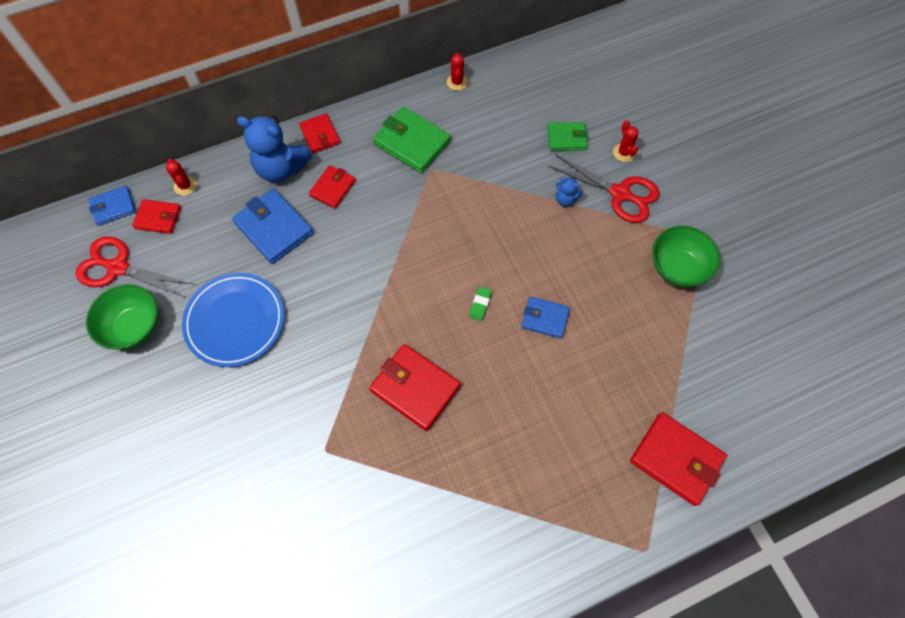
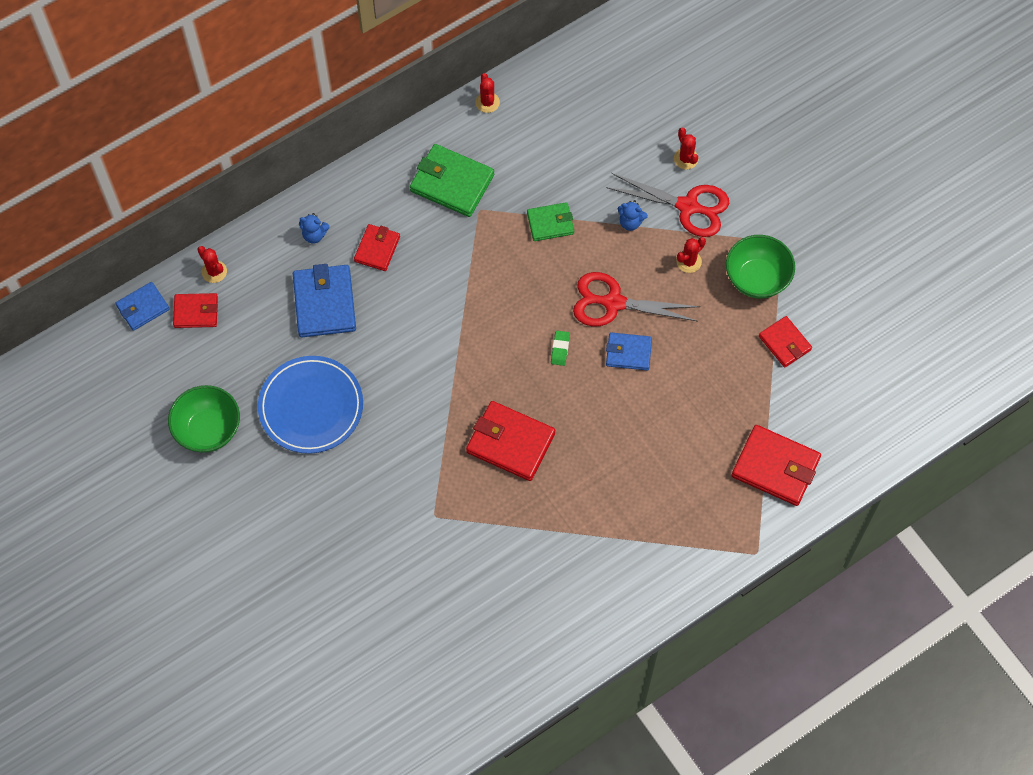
camera: 10 degrees left, 0 degrees up
(118, 268) = (170, 372): red scissors -> red scissors (613, 303)
(274, 228) = (324, 303): blue wallet -> blue wallet turned 45 degrees clockwise
(281, 168) = (314, 235): blue teddy bear -> blue teddy bear, size x0.46
(320, 135) = (347, 190): red wallet -> red wallet (784, 343)
(566, 138) = (621, 151): green wallet -> green wallet (550, 223)
(614, 242) = (689, 261): none -> red cactus

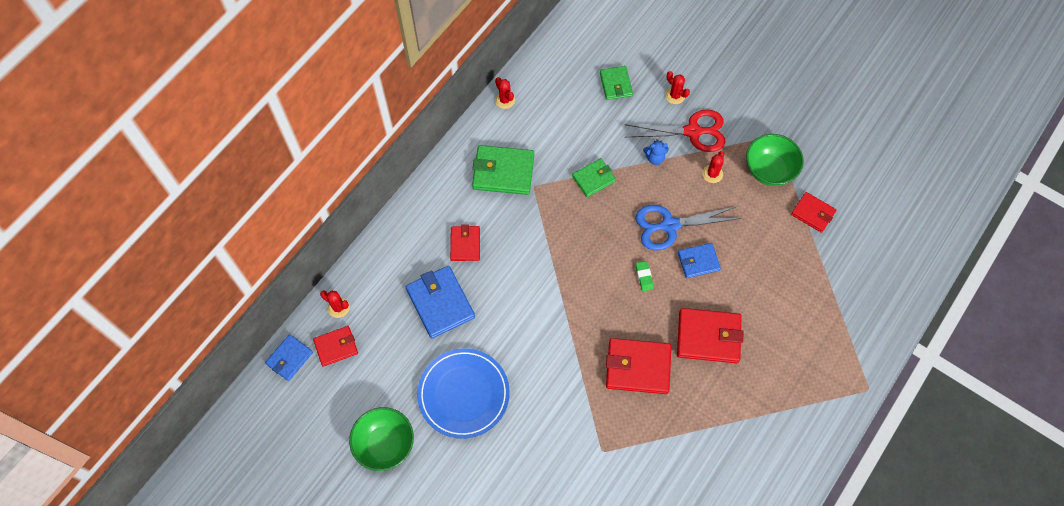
camera: 20 degrees left, 0 degrees up
(314, 235) = (410, 250): blue teddy bear -> none
(613, 303) = (669, 225): red scissors -> blue scissors
(622, 124) = (615, 84): none -> green wallet
(775, 467) = (851, 314): red wallet -> red wallet (708, 337)

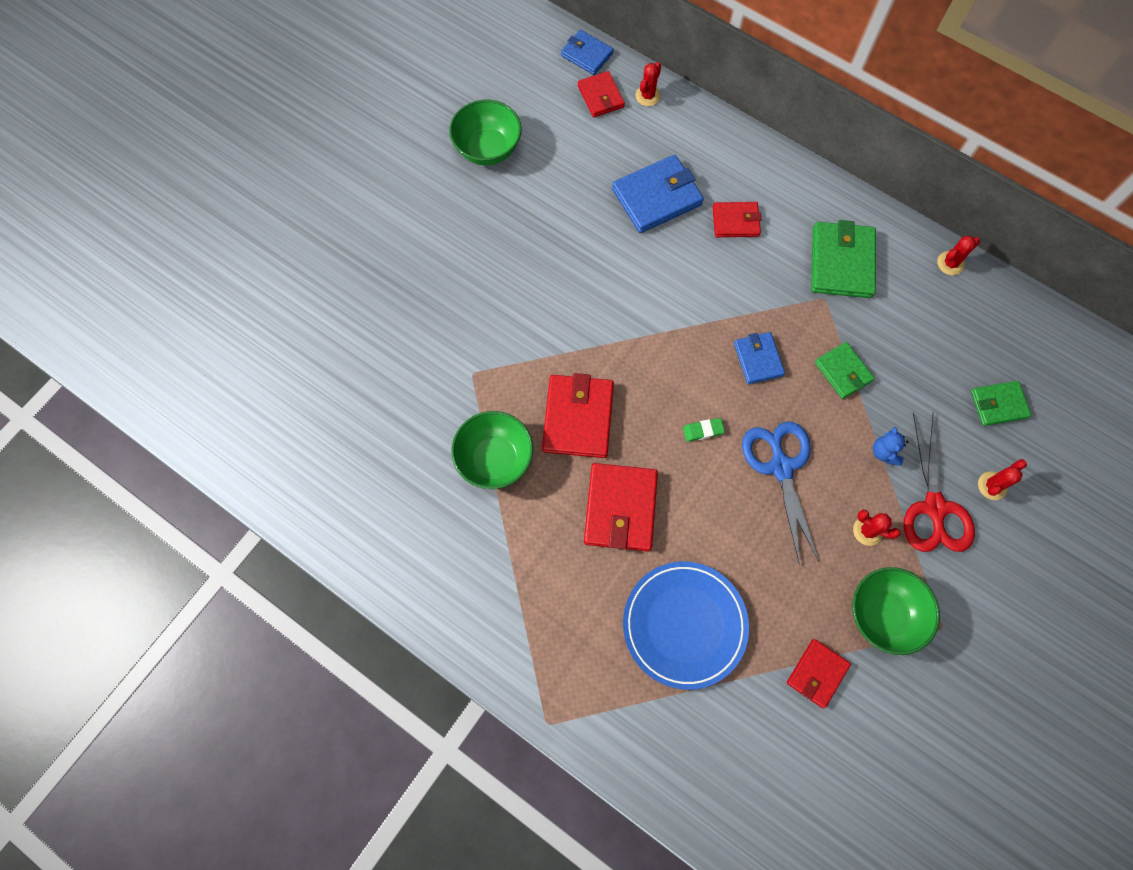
camera: 90 degrees right, 5 degrees up
(463, 394) = (544, 224): blue plate -> blue plate (684, 625)
(675, 431) = (495, 459): none -> green bowl
(698, 261) = (729, 502): blue wallet -> blue wallet (758, 359)

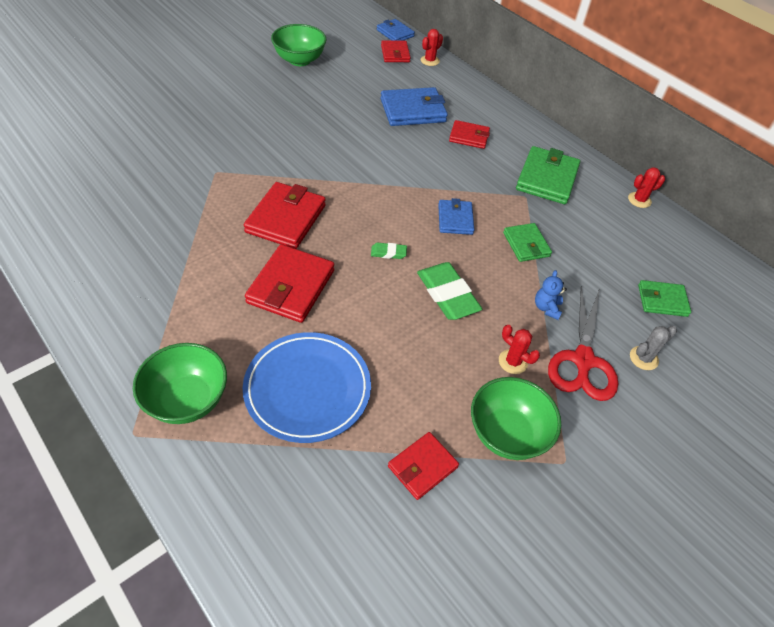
camera: 10 degrees right, 20 degrees down
(495, 459) = (202, 227): green bowl -> green bowl (187, 400)
(781, 467) = (447, 294): blue scissors -> green eraser
(992, 486) = (643, 358): red cactus -> grey cactus

